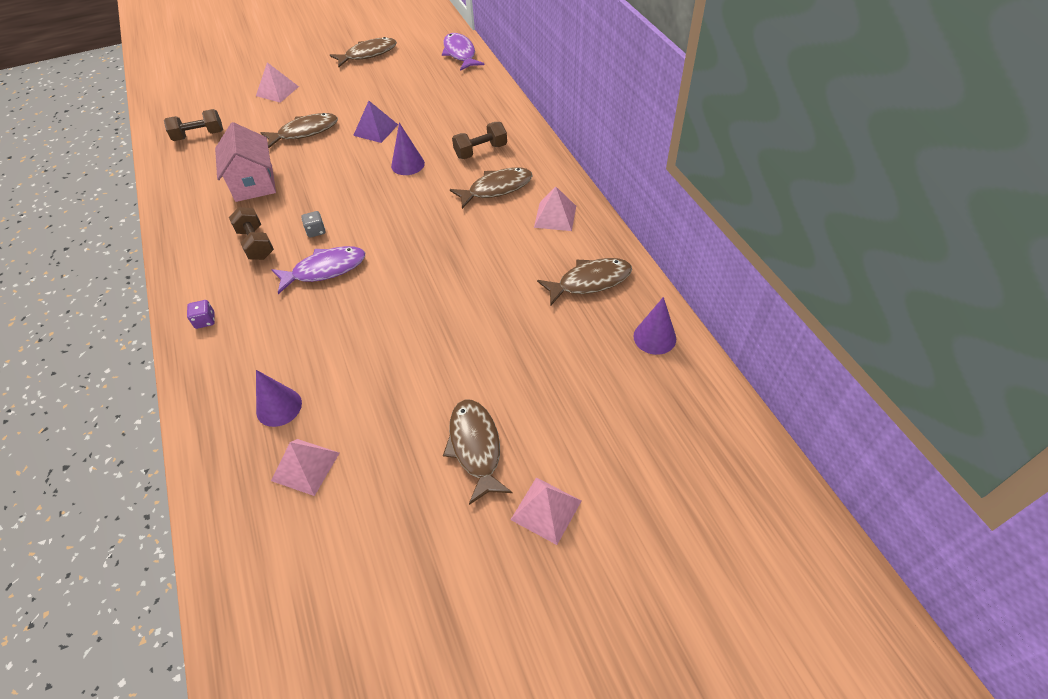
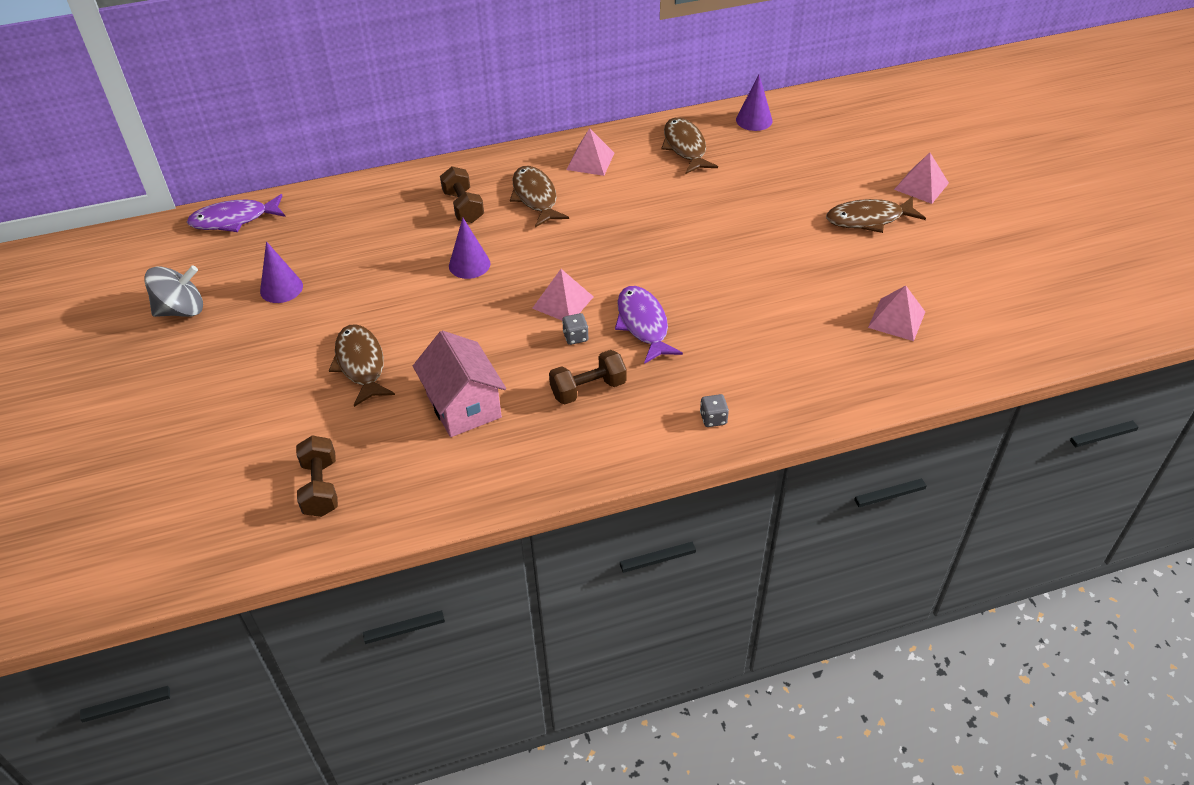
camera: 85 degrees left, 5 degrees down
(205, 321) = (713, 418): purple dice -> grey dice
(254, 183) = (464, 406): pink house -> pink house turned 75 degrees clockwise
(277, 91) = (234, 406): pink pyramid -> pink pyramid (563, 302)
(279, 407) = (832, 343): purple cone -> purple cone (281, 288)
(368, 54) = (181, 310): brown fish -> grey spinning top
(375, 130) = (384, 294): purple pyramid -> none

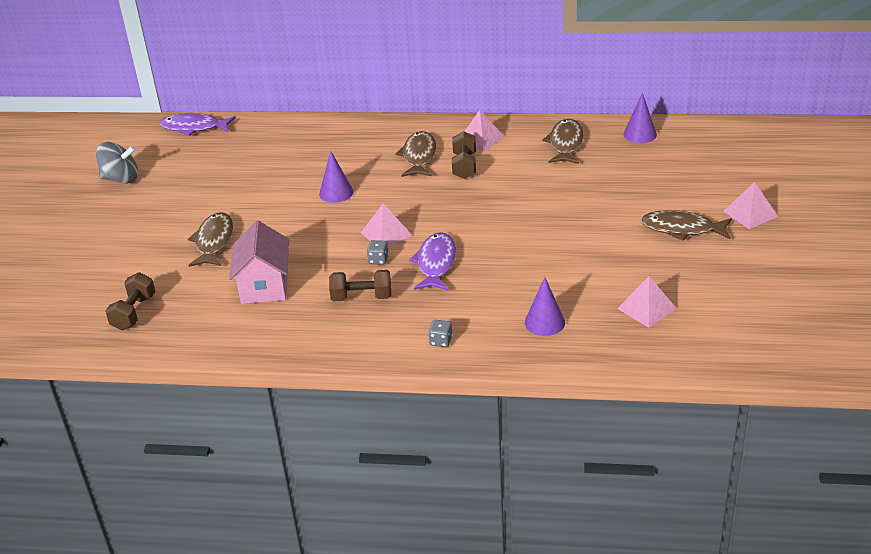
camera: 25 degrees right, 10 degrees down
(281, 288) = (195, 179): purple cone -> purple cone (544, 322)
(463, 207) = (360, 152): brown dumbbell -> brown dumbbell (464, 166)

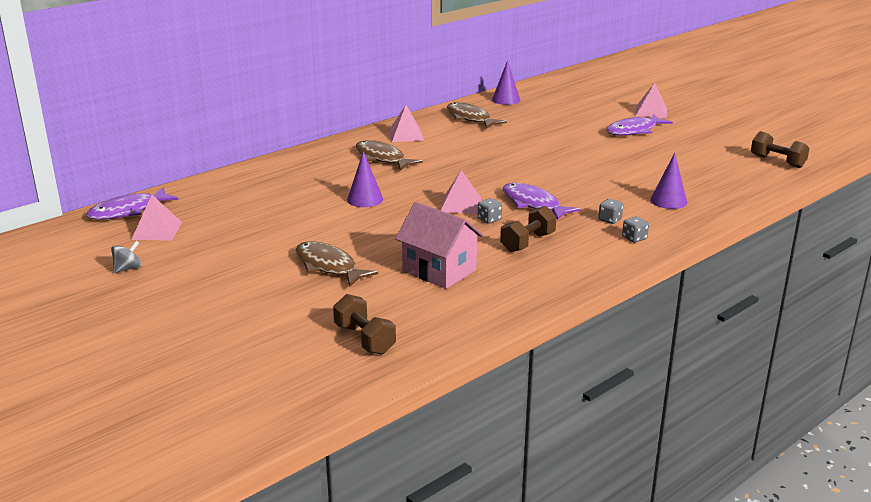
camera: 50 degrees left, 10 degrees down
(121, 179) = (128, 269): grey spinning top -> grey spinning top, size x0.57
(459, 312) = (610, 220): none -> grey dice
(464, 166) = (429, 151): brown dumbbell -> brown dumbbell (777, 161)
(646, 308) = (703, 170): pink pyramid -> pink pyramid (157, 231)
(682, 229) = (634, 131): brown fish -> purple fish

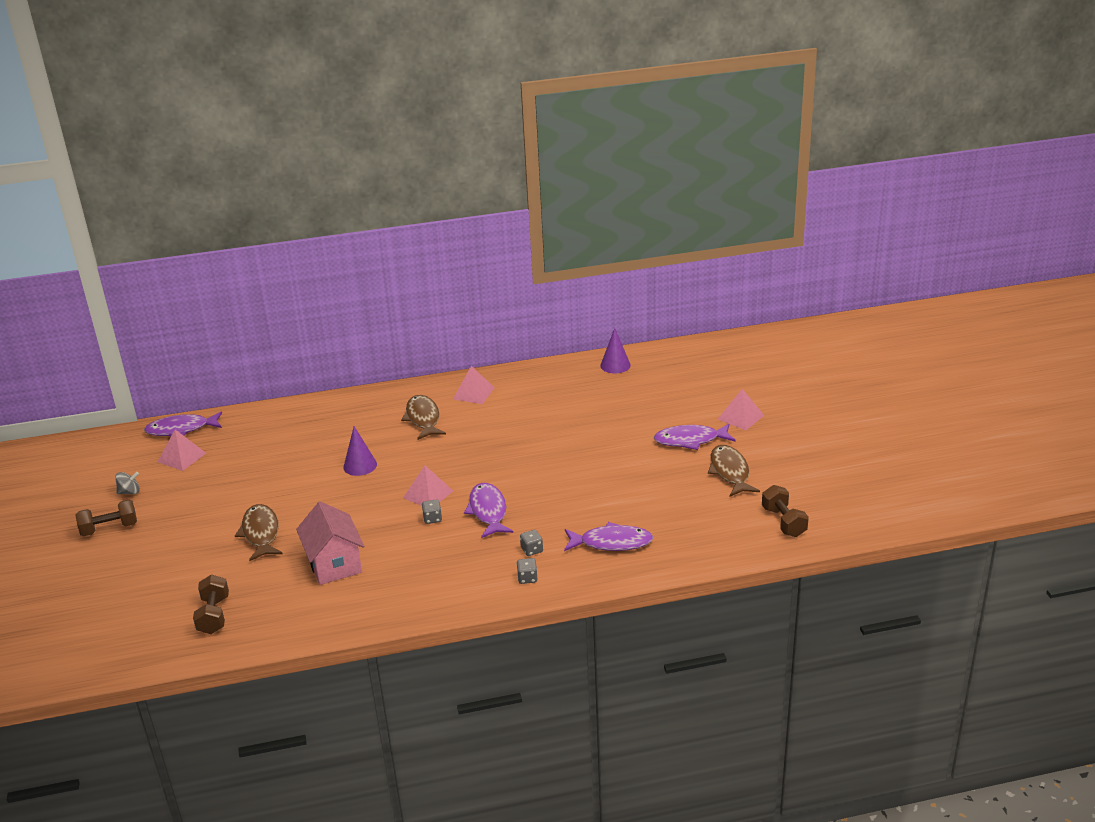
camera: 30 degrees right, 5 degrees up
(470, 118) = (553, 384): brown fish -> brown fish (730, 472)
(527, 242) = (434, 555): brown dumbbell -> brown dumbbell (109, 528)
(668, 201) = (611, 543): purple cone -> purple fish

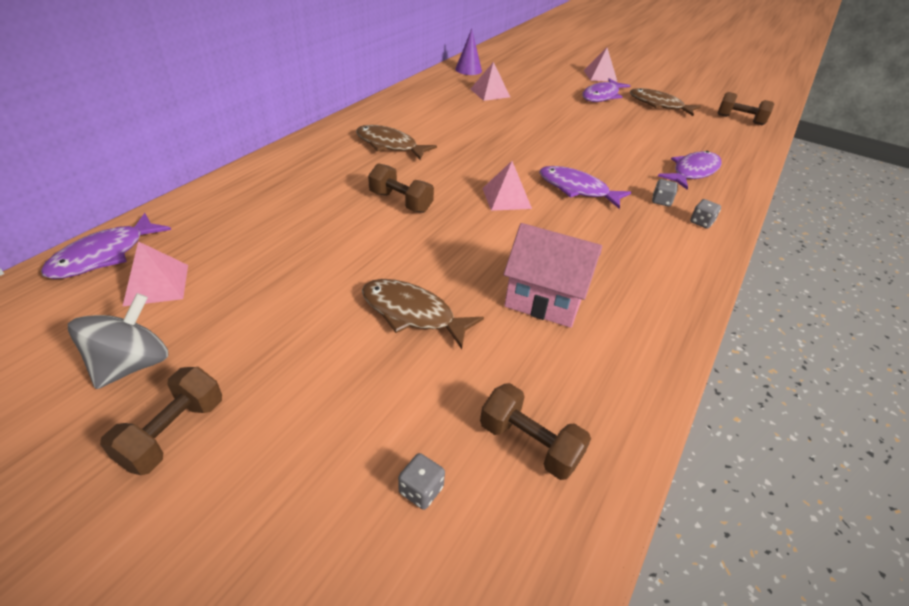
camera: 50 degrees left, 10 degrees up
(129, 492) = (132, 364): grey spinning top -> grey spinning top, size x1.77
(360, 465) = (401, 202): purple cone -> brown dumbbell
(432, 519) = (548, 215): grey dice -> grey dice (421, 490)
(473, 393) = (398, 114): pink pyramid -> pink pyramid (490, 93)

